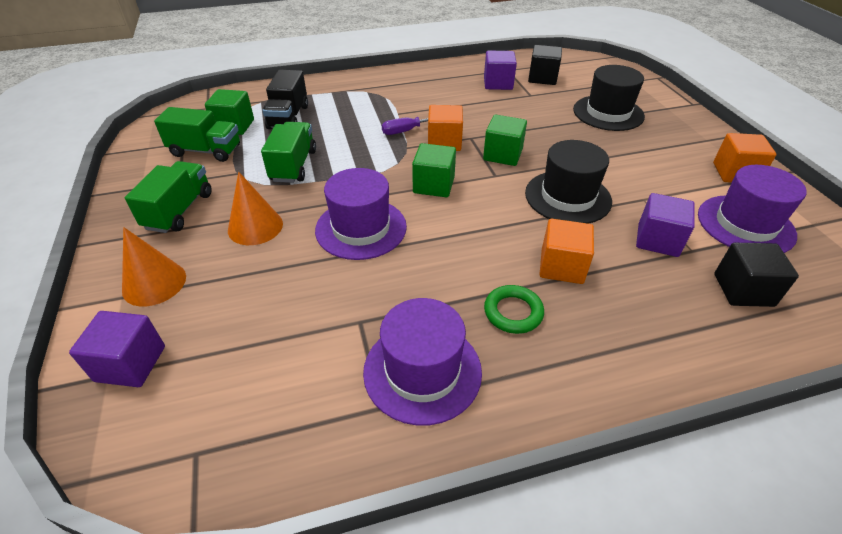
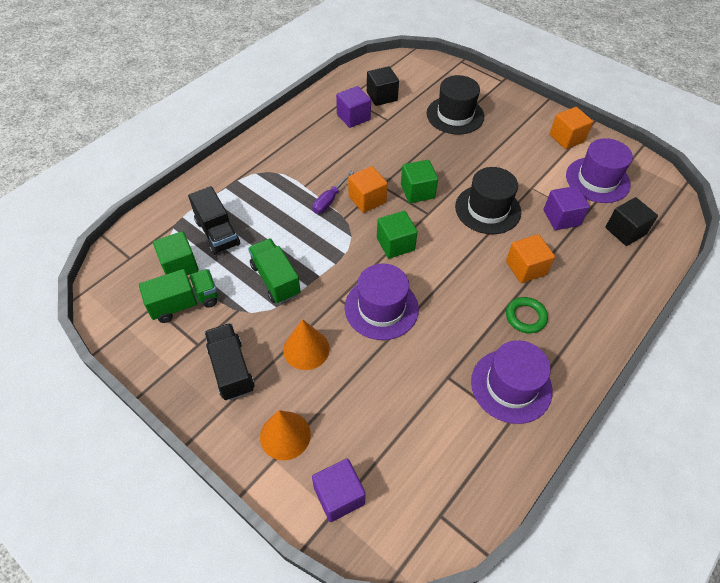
camera: 35 degrees left, 10 degrees up
(179, 211) = (231, 369): green truck -> black truck

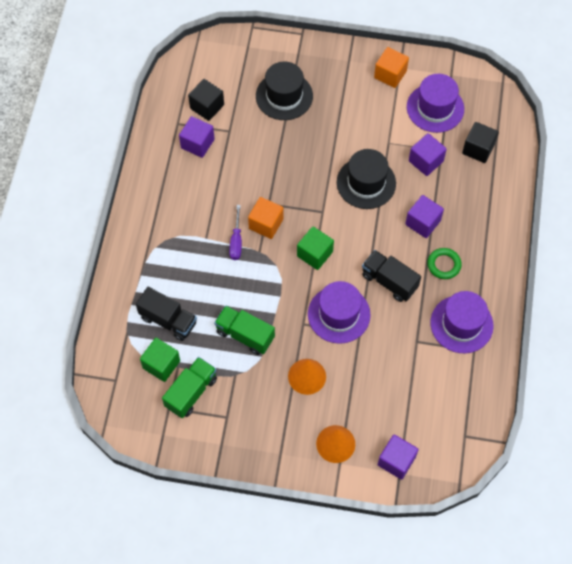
camera: 30 degrees left, 10 degrees up
(231, 369) = (265, 421): black truck -> black truck (389, 281)
(417, 191) = (301, 194): green cube -> none
(526, 268) = (423, 222): orange cube -> purple cube

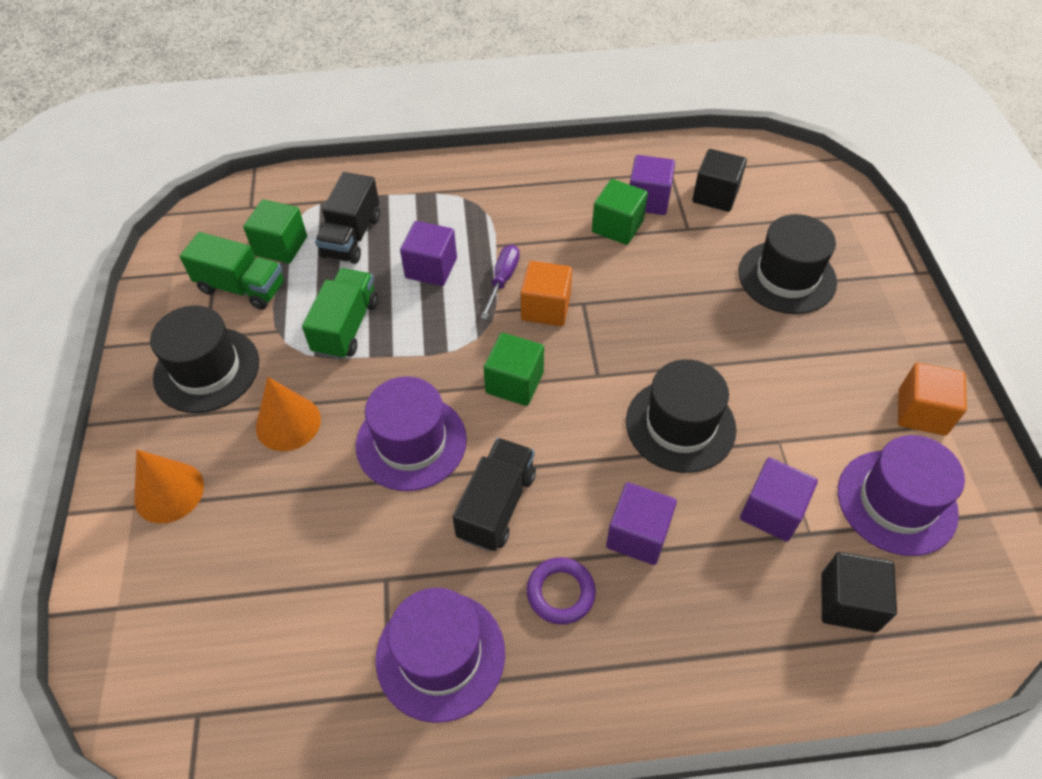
camera: 75 degrees right, 10 degrees down
(214, 167) = (617, 227): none -> green cube
(236, 241) = (502, 280): purple screwdriver -> purple screwdriver turned 120 degrees clockwise
(253, 418) = (207, 370): none -> black hat
(396, 461) = (140, 597): purple cube -> purple cube (431, 268)
(444, 265) = (560, 593): green ring -> purple ring

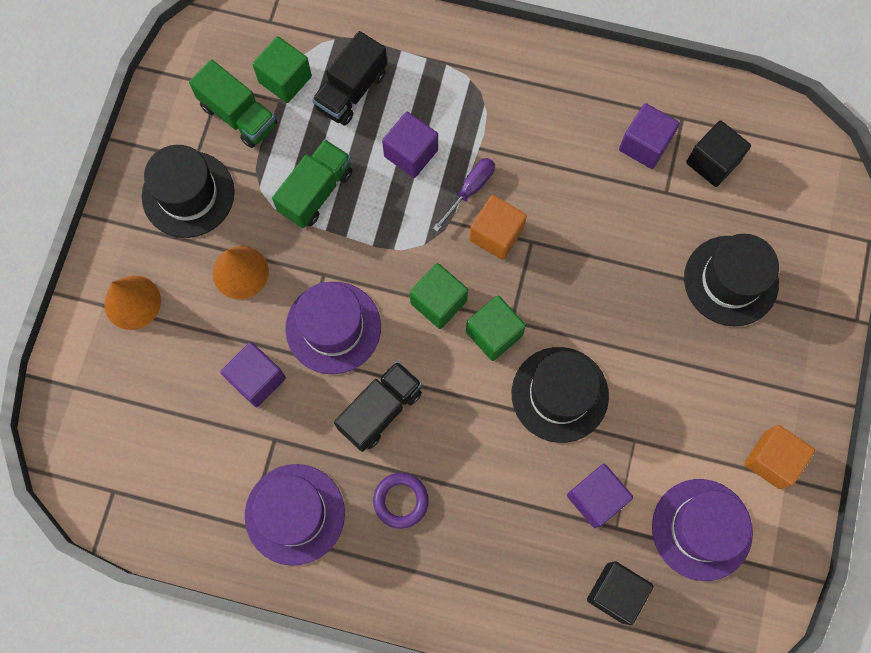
camera: 20 degrees right, 20 degrees up
(617, 227) = (600, 166): green cube -> green cube (494, 333)
(638, 535) = (480, 477): purple cube -> purple cube (257, 379)

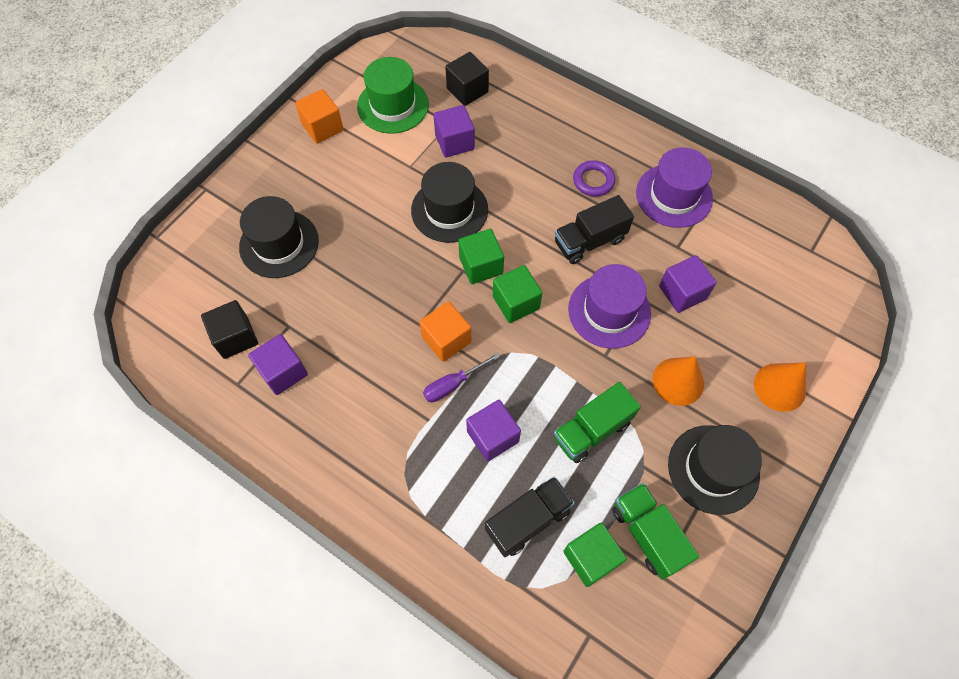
camera: 160 degrees left, 10 degrees down
(701, 529) = (393, 105): purple hat -> green hat

